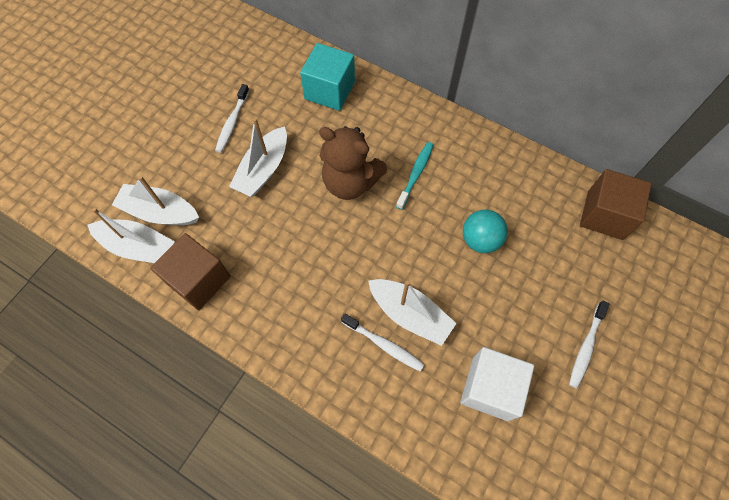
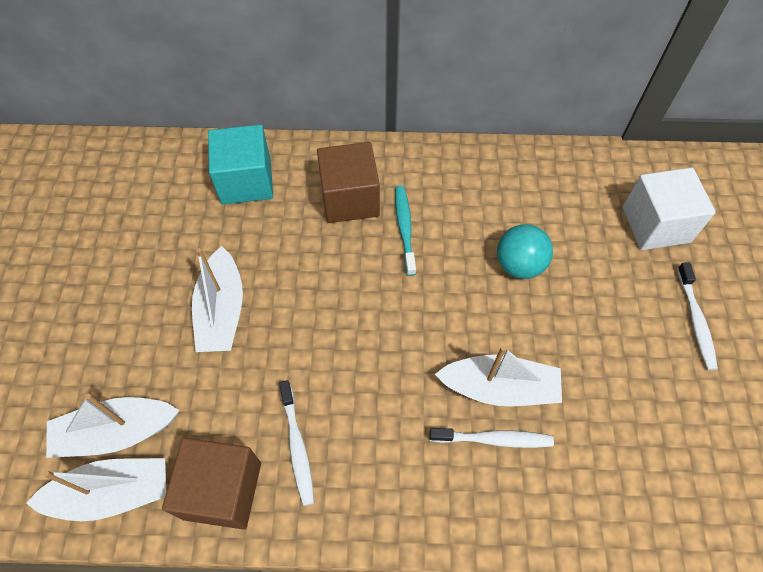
camera: 30 degrees left, 5 degrees down
(232, 122) = (146, 273): white toothbrush -> white toothbrush (297, 446)
(350, 182) = (337, 273): brown teddy bear -> none
(490, 388) = (635, 421): white cube -> white cube (655, 224)
(605, 215) = (622, 176): brown cube -> brown cube (350, 199)

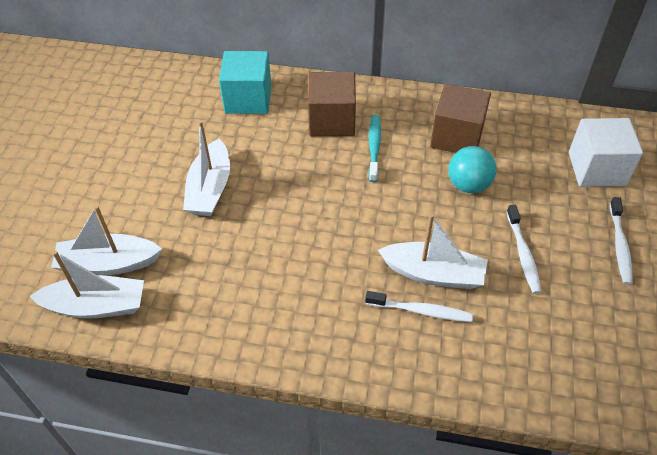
camera: 10 degrees right, 10 degrees down
(222, 490) = (185, 316): brown cube -> brown cube (456, 137)
(297, 446) = (253, 293): white toothbrush -> white toothbrush (523, 254)

